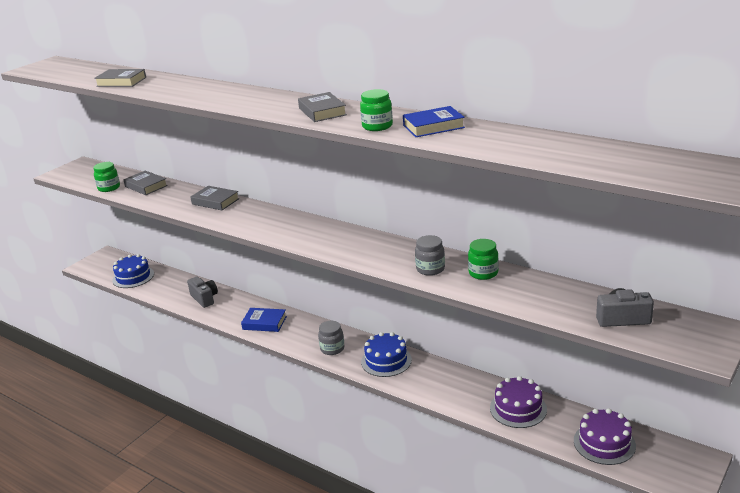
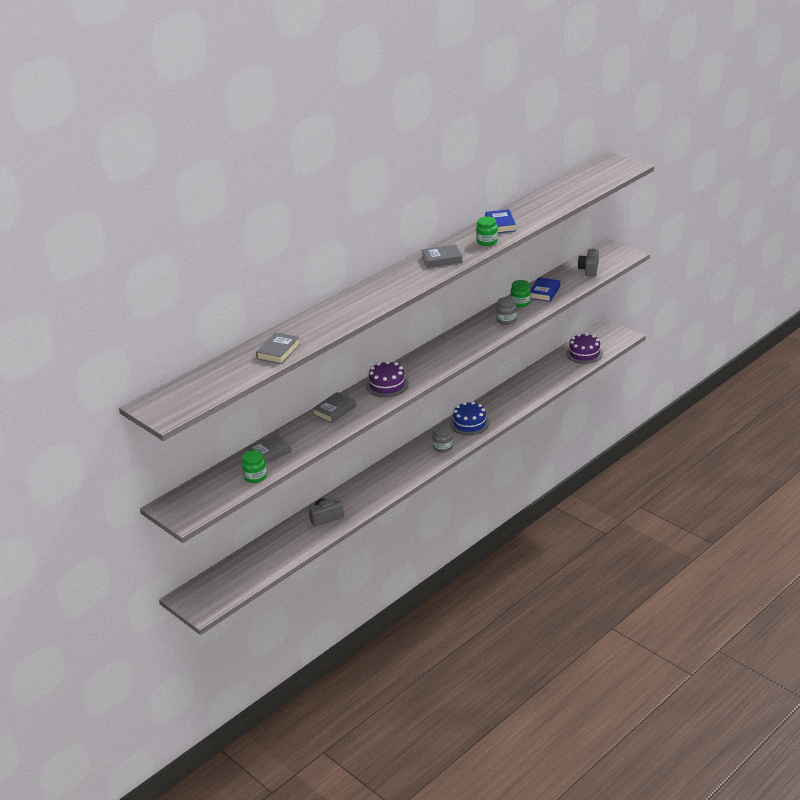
camera: 80 degrees left, 5 degrees up
(133, 277) = (253, 569): blue cake -> none
(264, 323) = (387, 481): blue book -> blue book (544, 292)
(518, 408) = (543, 377): purple cake -> purple cake (387, 385)

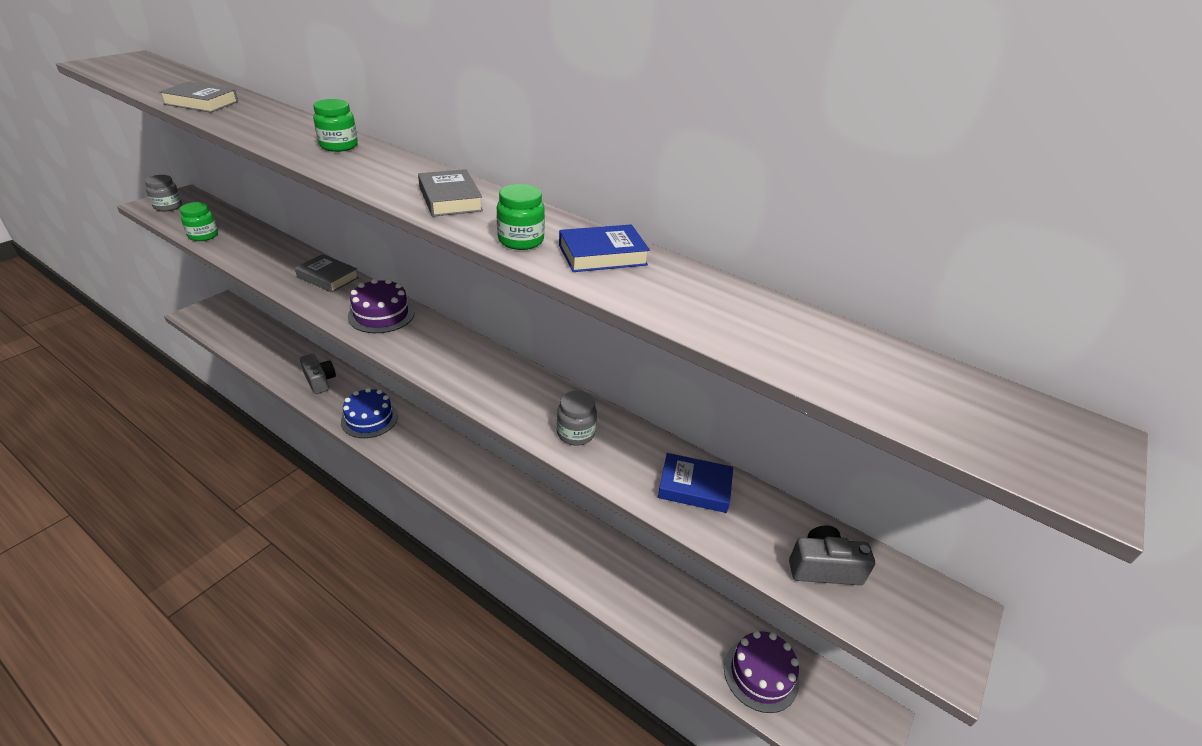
camera: 75 degrees right, 5 degrees up
(268, 453) = (250, 240): grey book -> none
(442, 447) = (454, 477): grey jar -> grey jar (168, 206)
(469, 423) = (514, 504): blue cake -> blue cake (369, 419)
(520, 303) = (644, 451): green jar -> green jar (339, 146)

